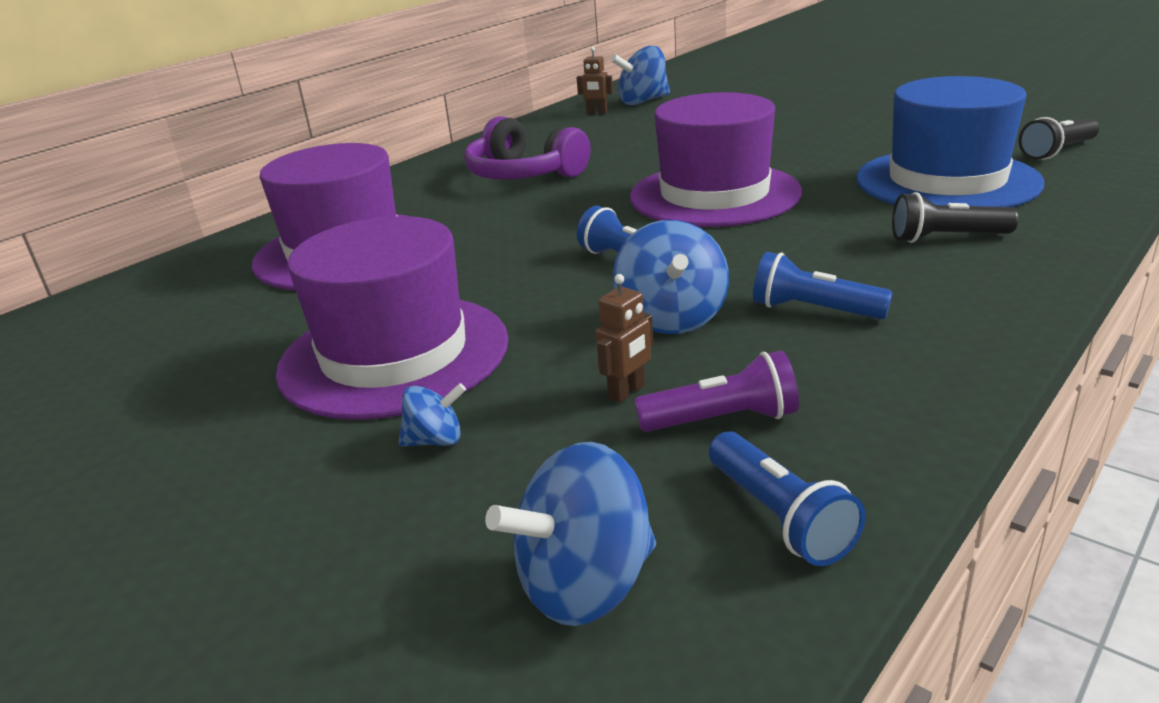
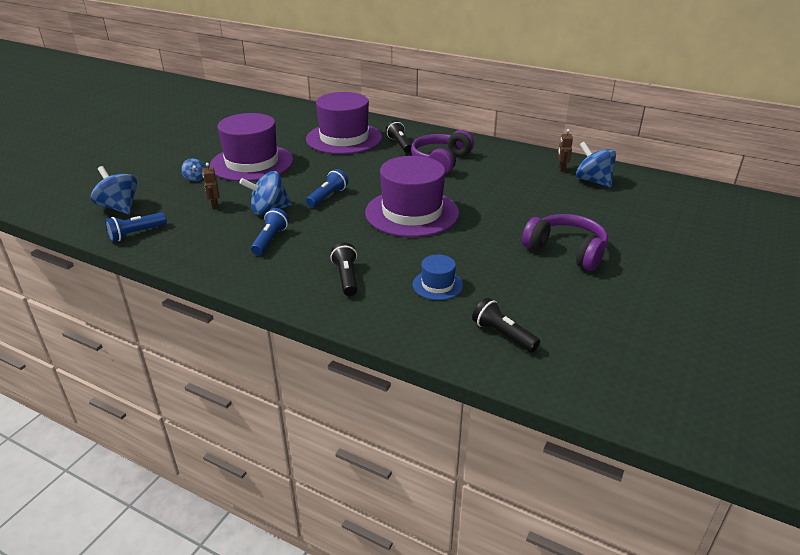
camera: 75 degrees right, 5 degrees up
(425, 203) = (400, 144): none -> black flashlight
(627, 392) = (214, 205): brown robot -> brown robot turned 45 degrees clockwise
(722, 420) = (191, 223): purple flashlight -> none
(837, 119) = (566, 251): none -> purple headphones
(946, 181) = (437, 285): blue hat -> blue hat, size x0.45

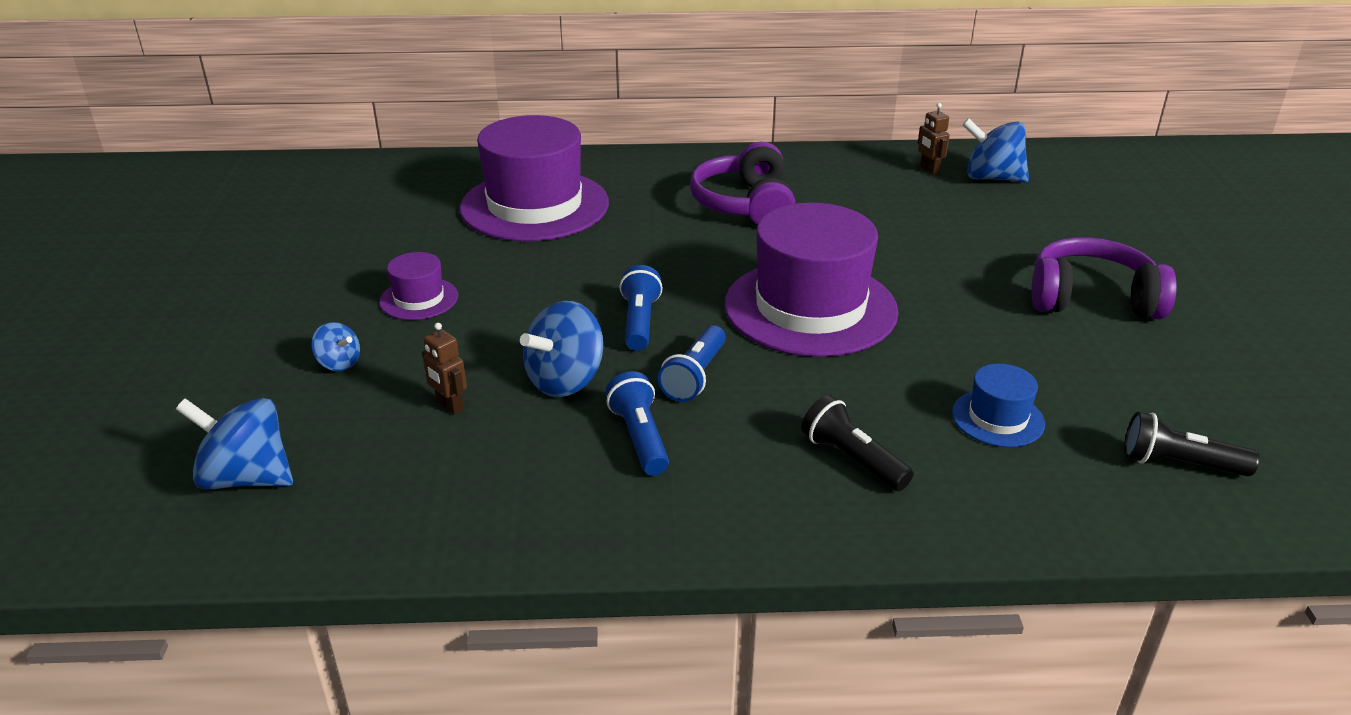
camera: 30 degrees left, 0 degrees up
(136, 234) = (356, 521): blue flashlight -> blue flashlight (695, 376)
(252, 163) = (419, 299): purple hat -> purple hat, size x0.45
(400, 144) = (644, 192): black flashlight -> none

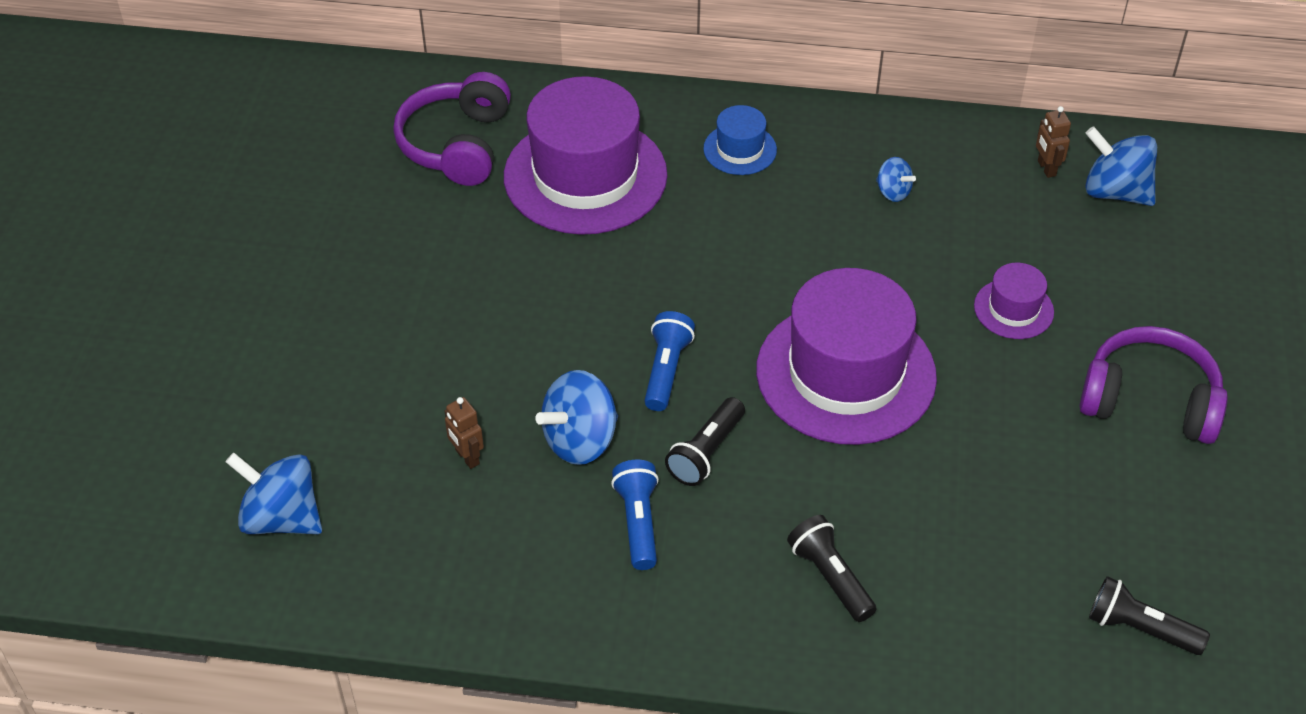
camera: 10 degrees right, 15 degrees up
(339, 363) = (367, 387): blue spinning top -> blue spinning top (893, 192)
(419, 299) = (449, 307): purple hat -> purple hat (1013, 309)
(695, 376) = (706, 452): blue flashlight -> black flashlight
(745, 205) = (818, 203): purple headphones -> purple headphones (457, 144)
(997, 418) = (986, 548): blue hat -> blue hat (740, 149)

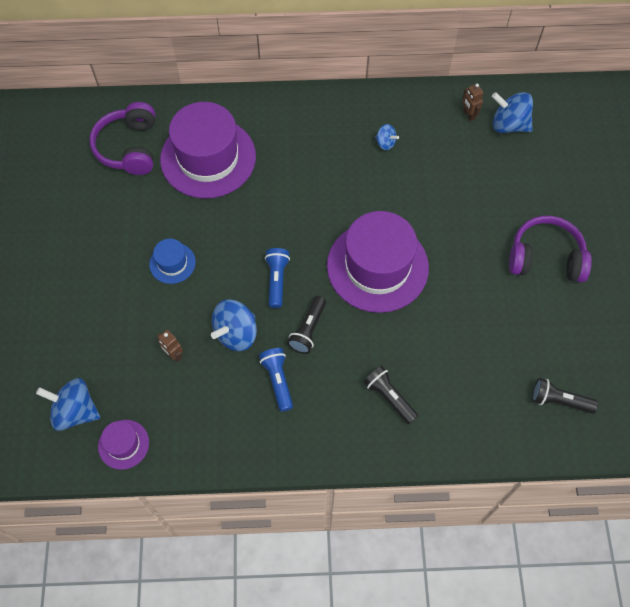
camera: 10 degrees left, 15 degrees up
(740, 149) = (294, 127): blue hat -> blue hat (172, 263)
(1013, 309) = (464, 210): purple hat -> purple hat (123, 444)

